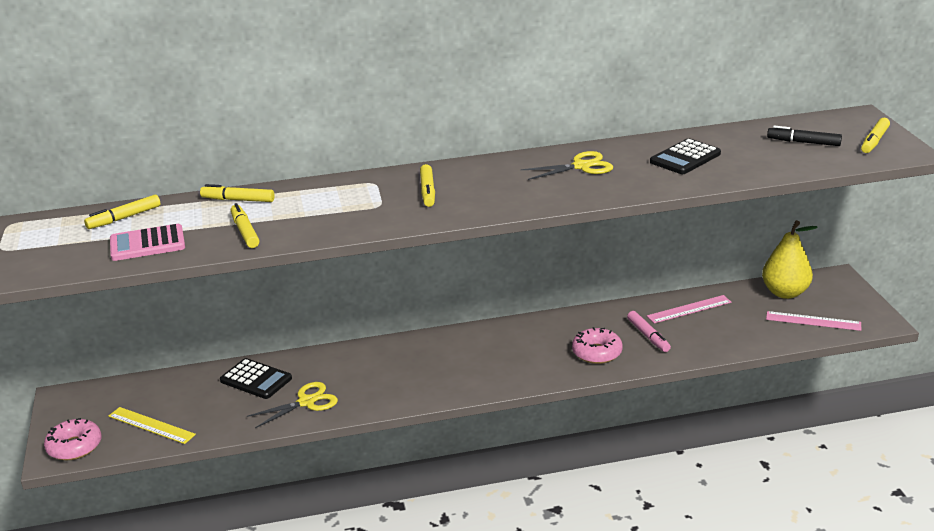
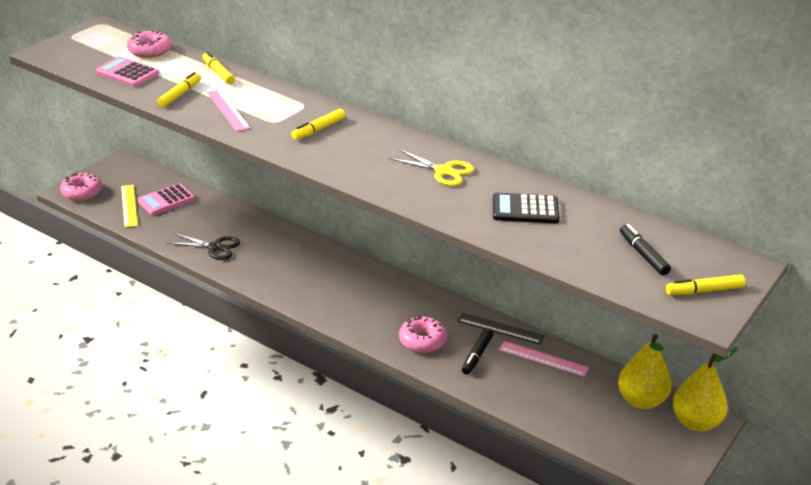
camera: 45 degrees right, 5 degrees up
(124, 218) = (149, 51): yellow marker -> pink donut
(181, 398) = (166, 200): none -> pink calculator
(256, 380) = (216, 215): black calculator -> none
(306, 402) = (215, 247): yellow scissors -> black scissors
(628, 310) = (500, 328): none -> black ruler
(648, 336) = (477, 355): pink marker -> black marker
(813, 321) = (618, 435): pink ruler -> pink ruler (228, 110)
(832, 283) = (695, 422): none -> yellow pear

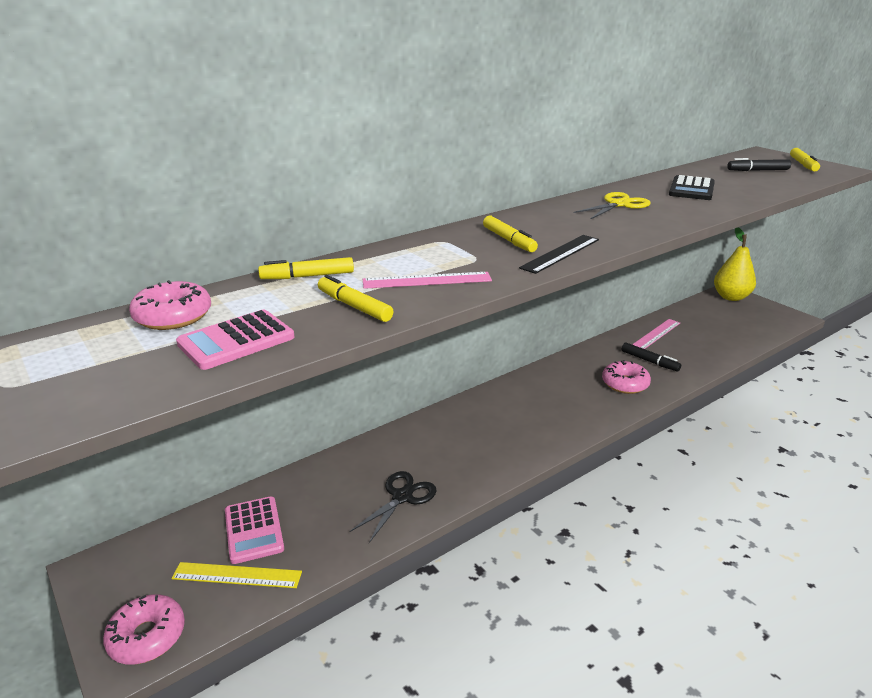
camera: 70 degrees left, 5 degrees down
(500, 328) = (612, 343): black ruler -> black ruler (560, 253)
(641, 400) = (708, 309): yellow pear -> none

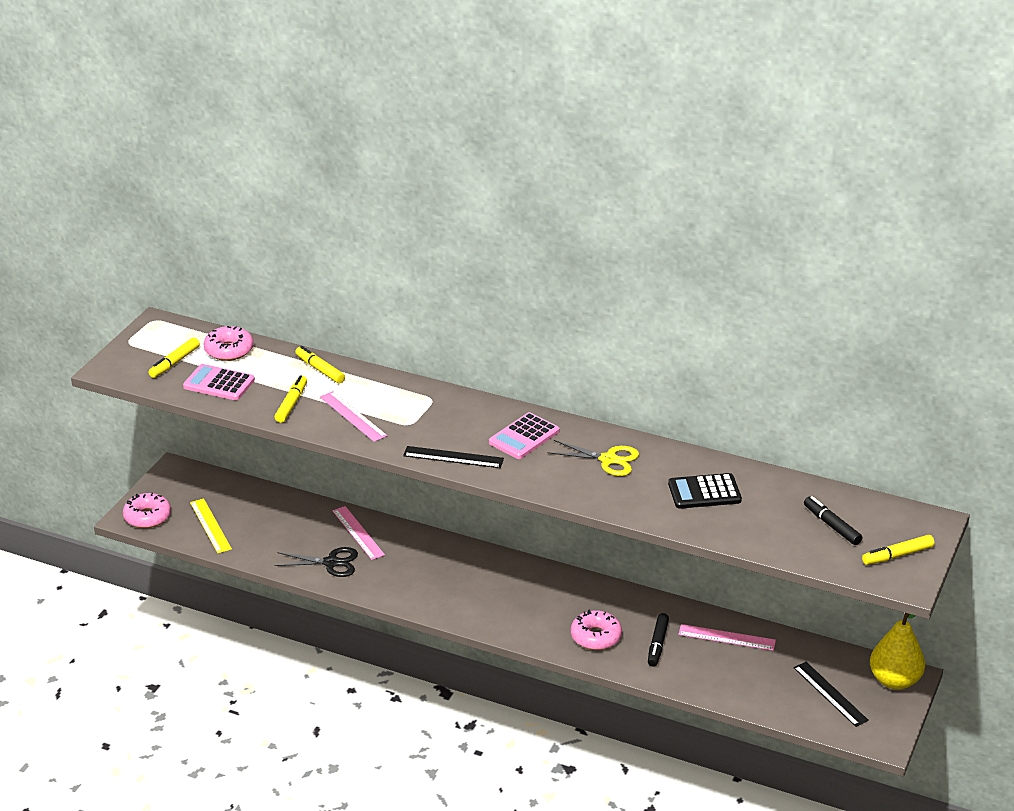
camera: 60 degrees right, 5 degrees up
(254, 530) = (250, 513): pink calculator -> pink calculator (524, 437)
(371, 462) = (358, 533): none -> pink ruler
(509, 240) = (460, 427): yellow marker -> yellow marker (174, 362)
(737, 319) = (830, 694): none -> black ruler

